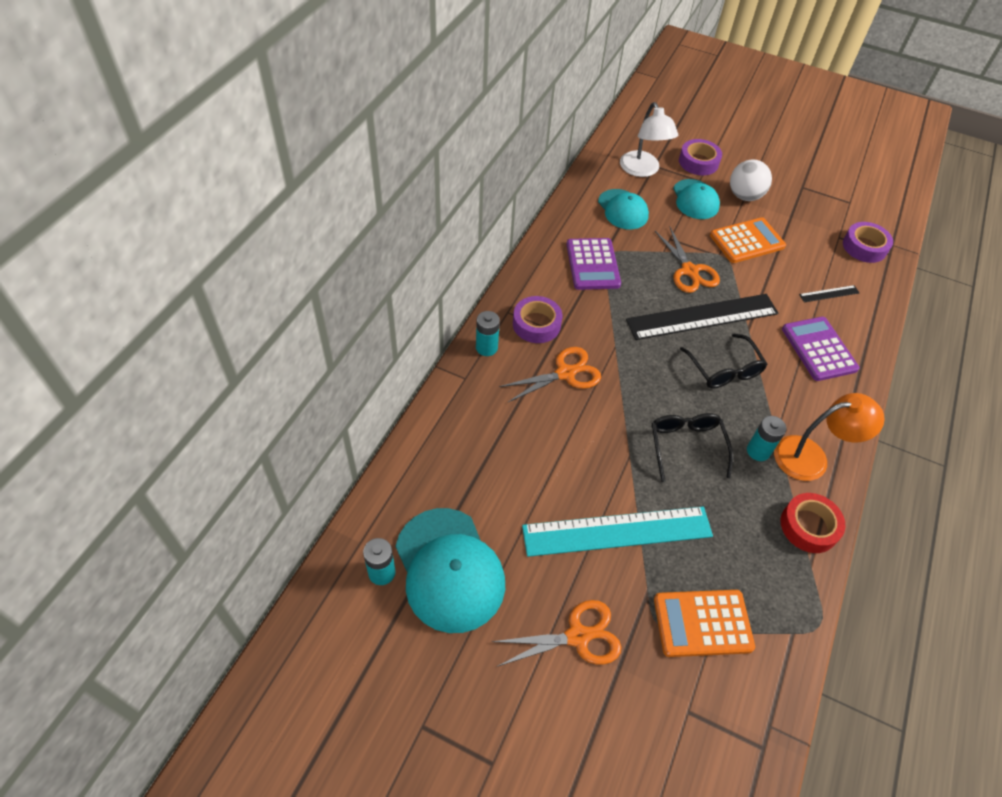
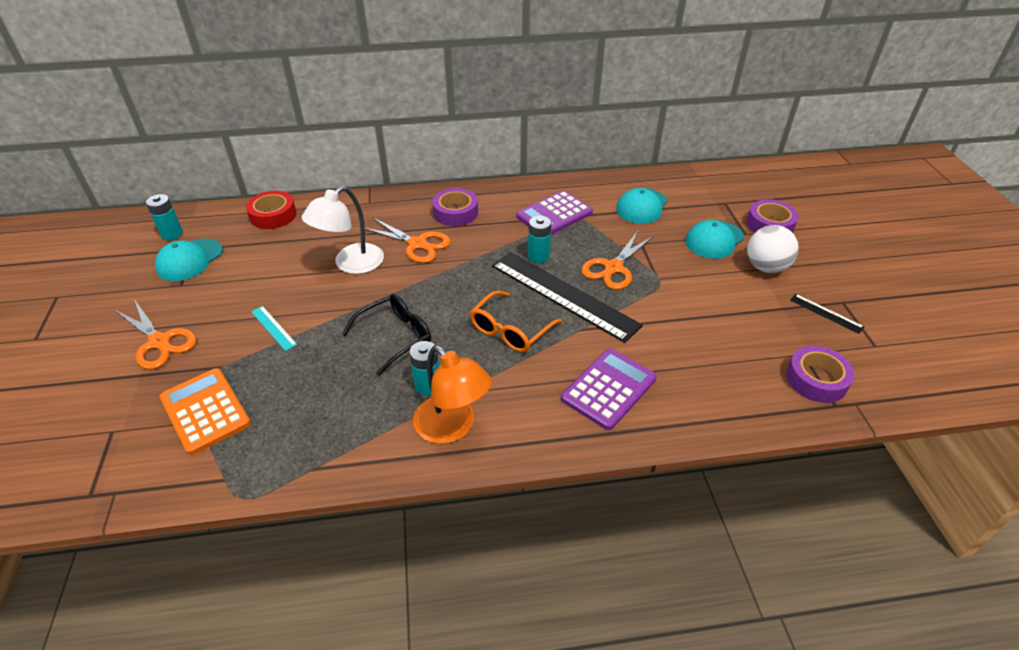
camera: 60 degrees right, 10 degrees down
(449, 569) = (190, 260): turquoise cap -> turquoise cap, size x0.63
(486, 348) = (408, 200): turquoise battery -> turquoise battery (538, 256)
(617, 531) = (273, 328): turquoise ruler -> turquoise ruler, size x0.41
(642, 170) = (708, 199): white lamp -> white lamp (351, 264)
(724, 370) = (510, 330): black glasses -> orange glasses
(747, 241) = (702, 290): orange calculator -> none
(809, 526) = (360, 453): red tape -> red tape (273, 215)
(829, 294) = (701, 372): black ruler -> black ruler (826, 313)

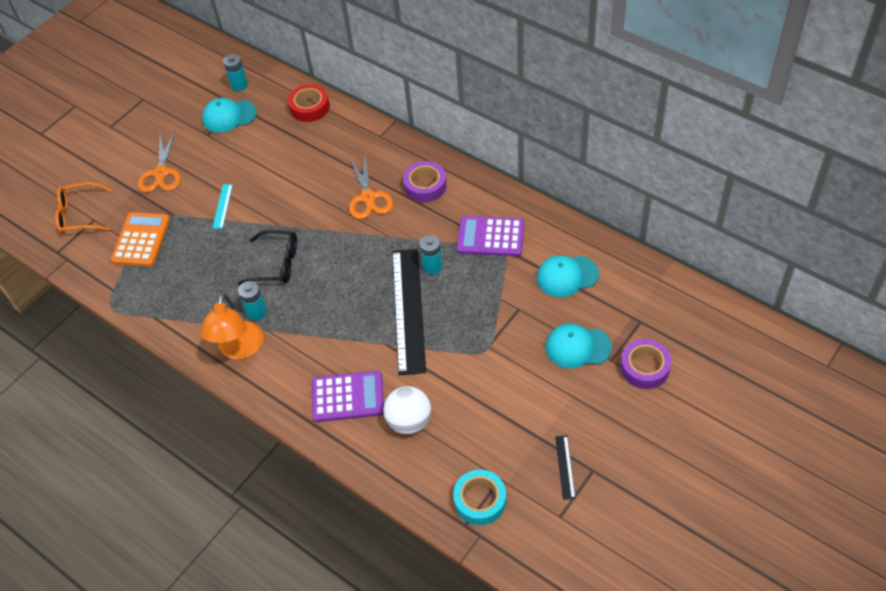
camera: 50 degrees right, 10 degrees up
(351, 264) = (311, 186): white lamp -> none
(510, 330) = (343, 311): orange glasses -> orange glasses (79, 215)
(613, 268) = (470, 314): orange scissors -> none
(766, 267) = (580, 399): white ball -> white ball (409, 421)
(816, 379) = (480, 500): purple tape -> turquoise tape

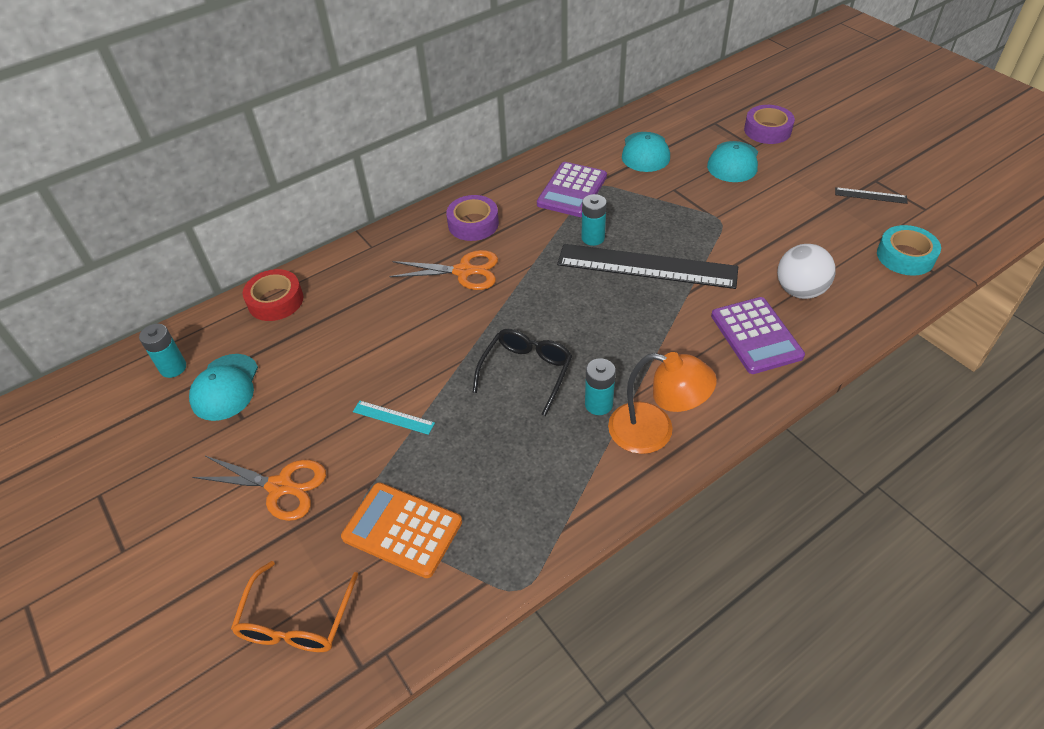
camera: 75 degrees left, 5 degrees down
(347, 397) = (756, 336): purple calculator -> purple calculator turned 150 degrees clockwise

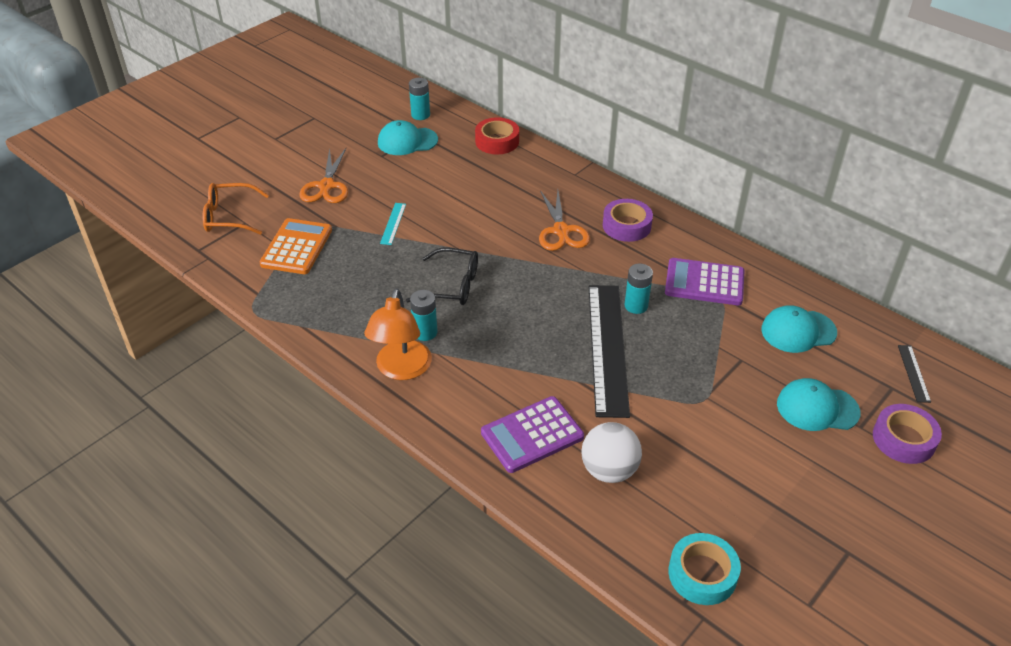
camera: 75 degrees right, 5 degrees down
(870, 195) = (811, 544): black ruler -> black ruler (913, 373)

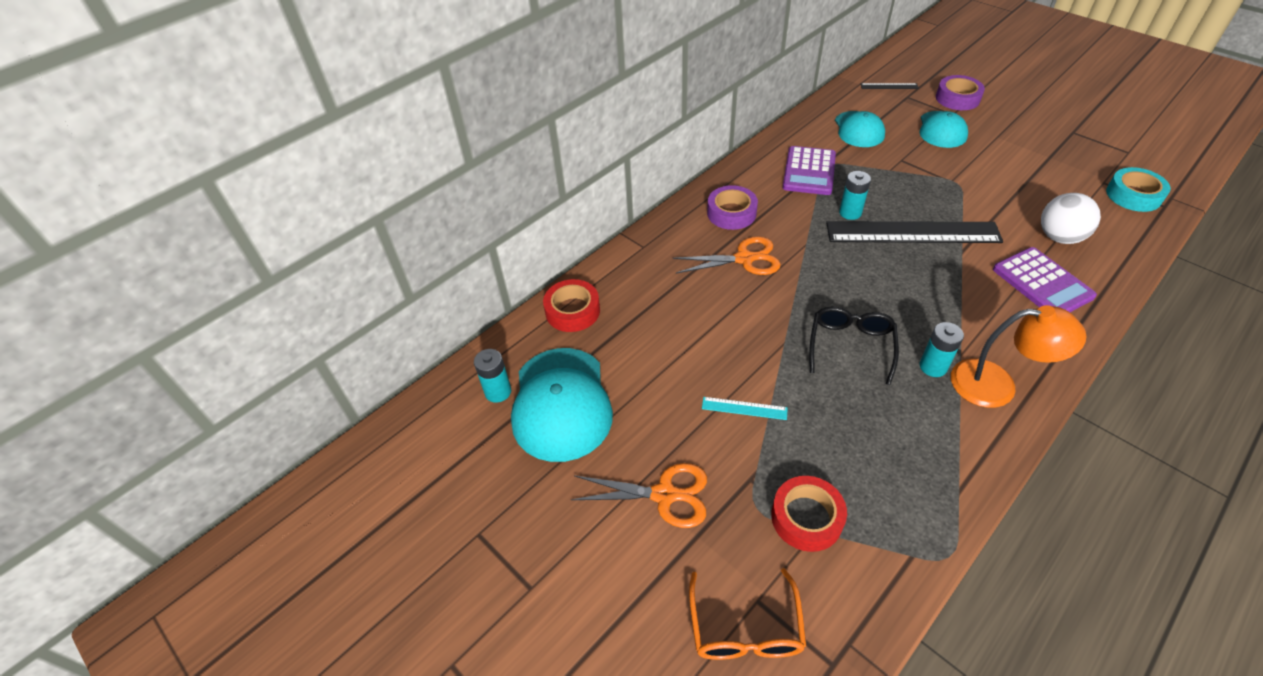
camera: 85 degrees left, 5 degrees up
(296, 247) = (806, 518): orange calculator -> red tape
(407, 141) = (561, 403): turquoise cap -> turquoise cap, size x1.60

